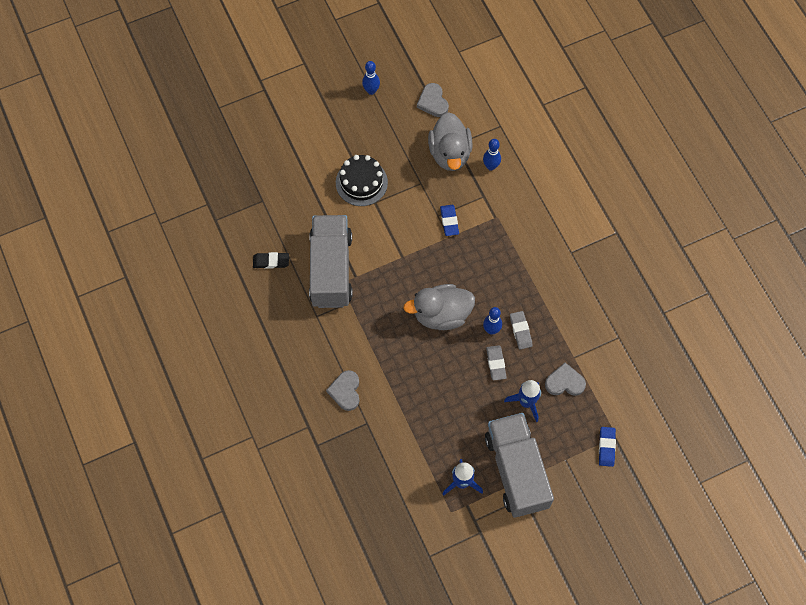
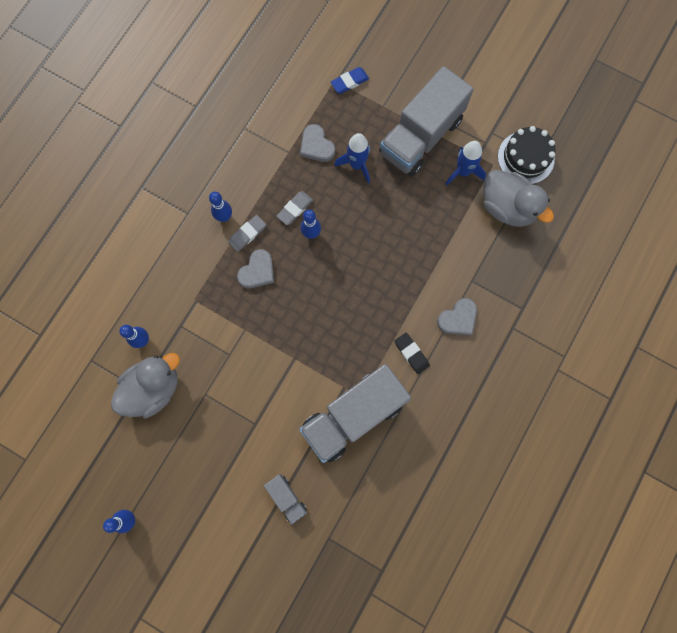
camera: 125 degrees left, 10 degrees up
(271, 261) = (386, 480): black eraser -> black eraser (411, 353)
(310, 191) = (286, 497): none -> grey truck
(361, 182) = (242, 453): black cake -> black cake (525, 157)
(433, 102) = (103, 445): grey heart -> grey heart (257, 271)
(441, 314) = (327, 285): grey duck -> grey duck (507, 207)
(449, 221) = (228, 340): blue eraser -> none
(496, 363) = (340, 210): grey eraser -> grey eraser (247, 234)
(549, 276) = (224, 217): none -> blue bowling pin

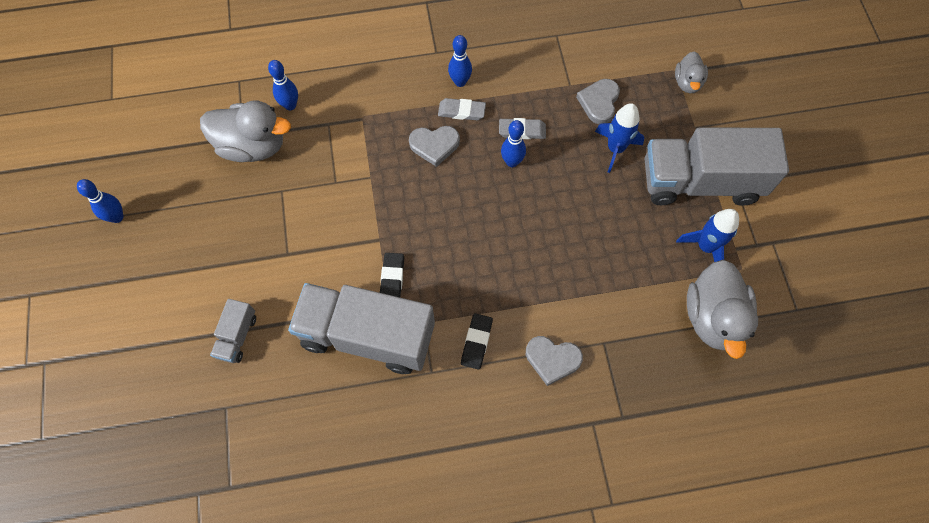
camera: 50 degrees right, 10 degrees down
(329, 372) = (392, 279): none -> black eraser
(349, 82) = (687, 82): blue eraser -> grey duck
(525, 157) = (782, 295): black cake -> none

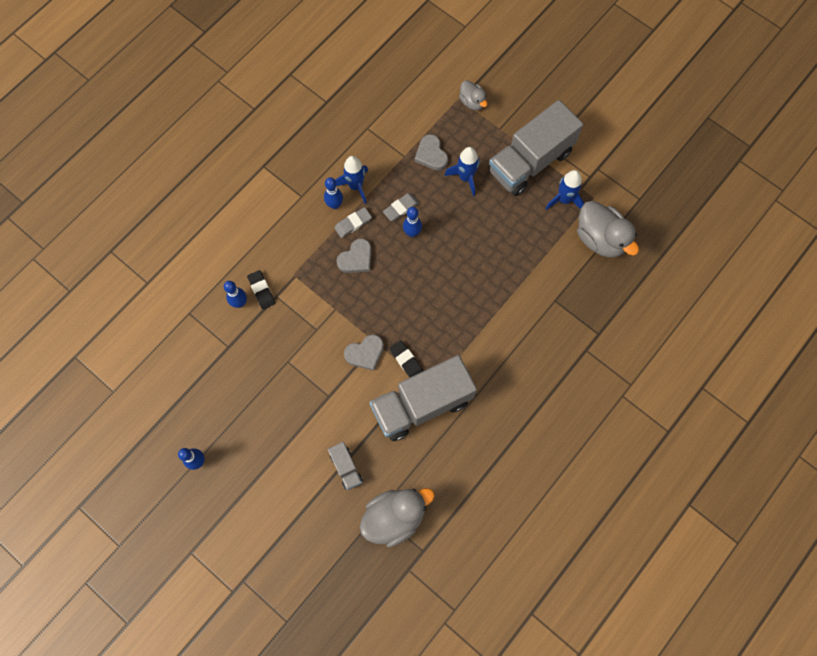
camera: 40 degrees left, 5 degrees up
(253, 146) = (241, 348): grey duck -> grey duck (394, 517)
(476, 342) = (486, 357): black eraser -> black eraser (261, 290)
(496, 79) = (355, 186): none -> blue rocket
(552, 359) = (535, 332): grey heart -> grey heart (365, 353)

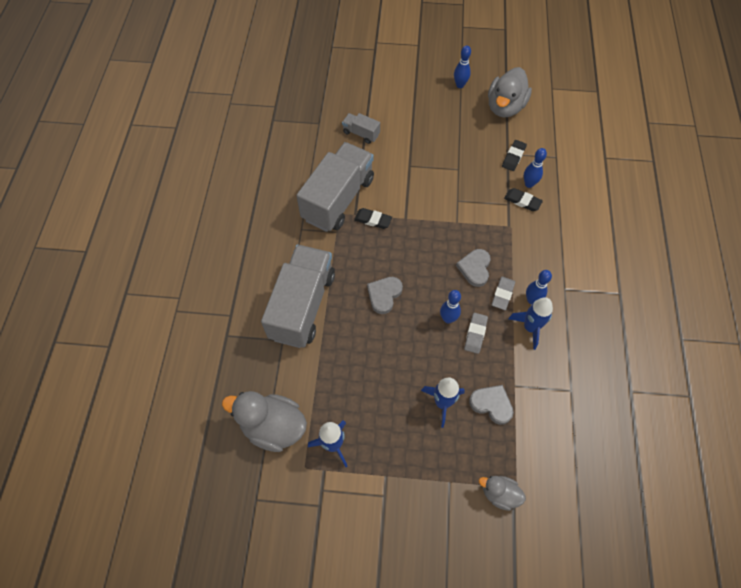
camera: 145 degrees right, 10 degrees down
(226, 339) = (513, 157): none -> black eraser
(365, 353) = (408, 206): grey heart -> grey heart (384, 295)
(394, 517) = (306, 126): grey duck -> grey duck (505, 107)
(530, 161) = (393, 464): grey truck -> grey truck (302, 306)

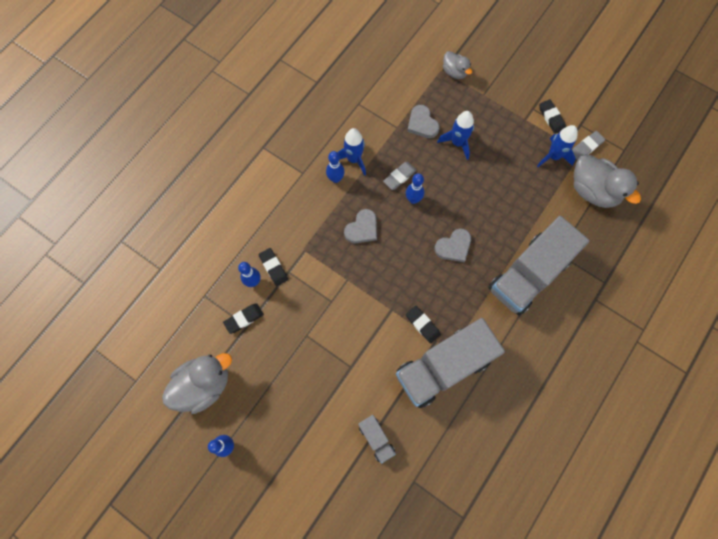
camera: 150 degrees left, 10 degrees up
(357, 495) = (551, 118): none -> black eraser
(502, 294) = (355, 195): grey eraser -> grey eraser (586, 147)

